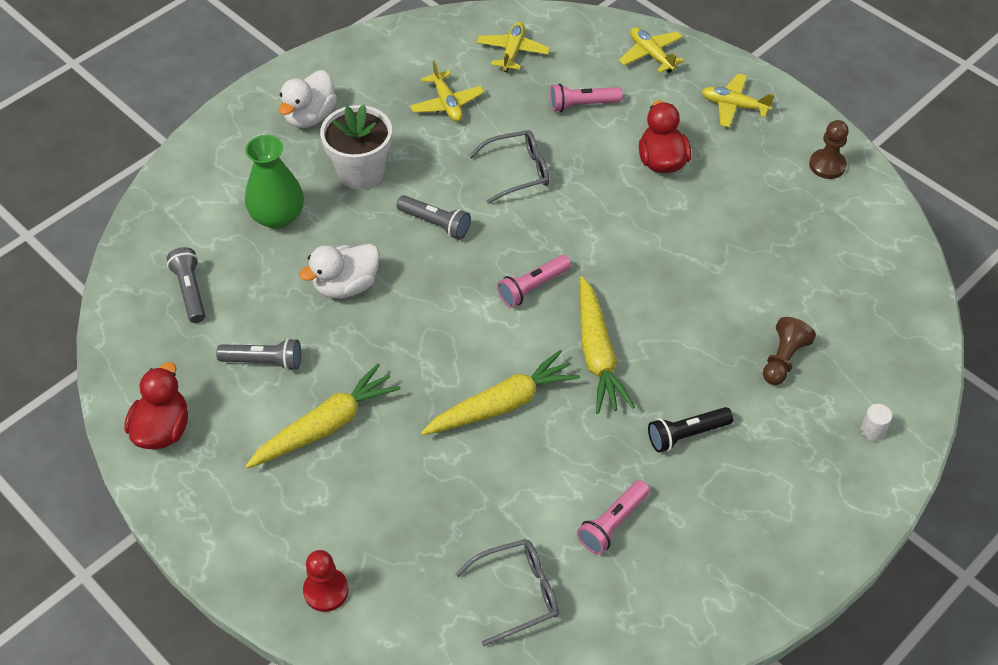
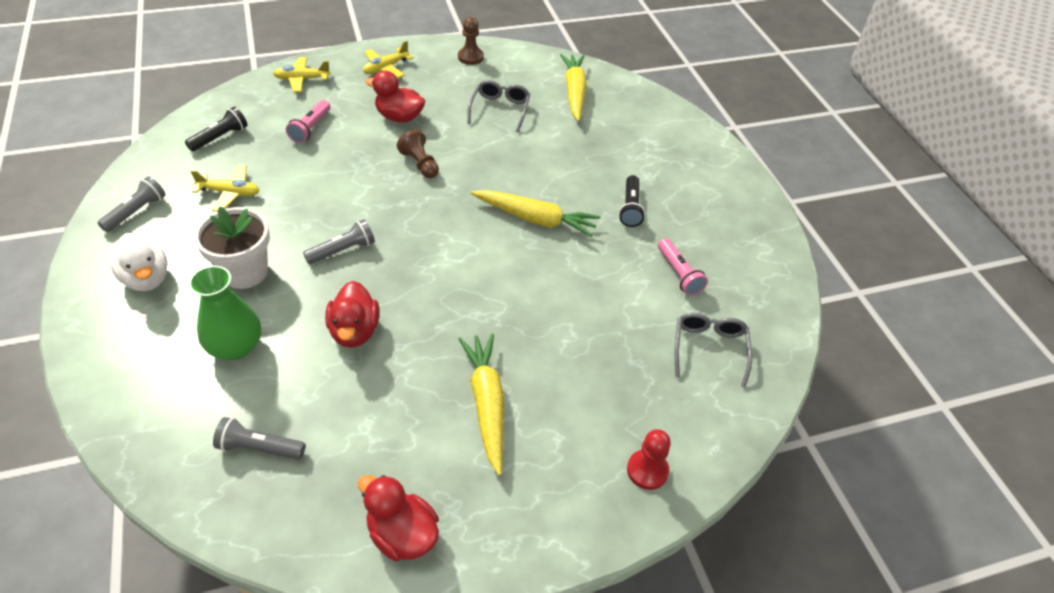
camera: 65 degrees left, 5 degrees down
(264, 361) = (387, 421): grey flashlight -> grey flashlight (136, 212)
(346, 286) = (354, 331): white duck -> red duck
(502, 404) = (543, 287): yellow carrot -> yellow carrot (574, 92)
(512, 52) = (220, 137): yellow plane -> black flashlight
(517, 171) = (338, 186): grey glasses -> grey glasses (500, 110)
(532, 287) = (451, 225): pink flashlight -> none
(783, 359) = (602, 142): brown pawn -> brown pawn (420, 164)
(872, 430) = (677, 133): white cylinder -> none

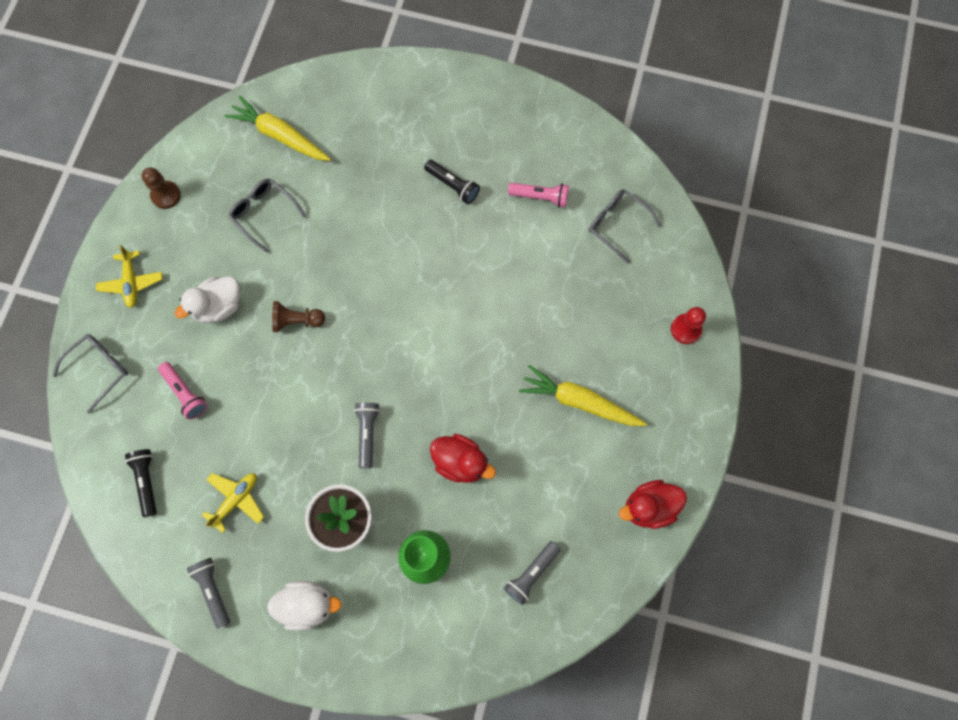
camera: 55 degrees left, 25 degrees up
(302, 79) = (99, 369): yellow plane -> grey glasses
(399, 117) = (218, 307): red duck -> white duck
(535, 219) = (421, 265): yellow carrot -> none

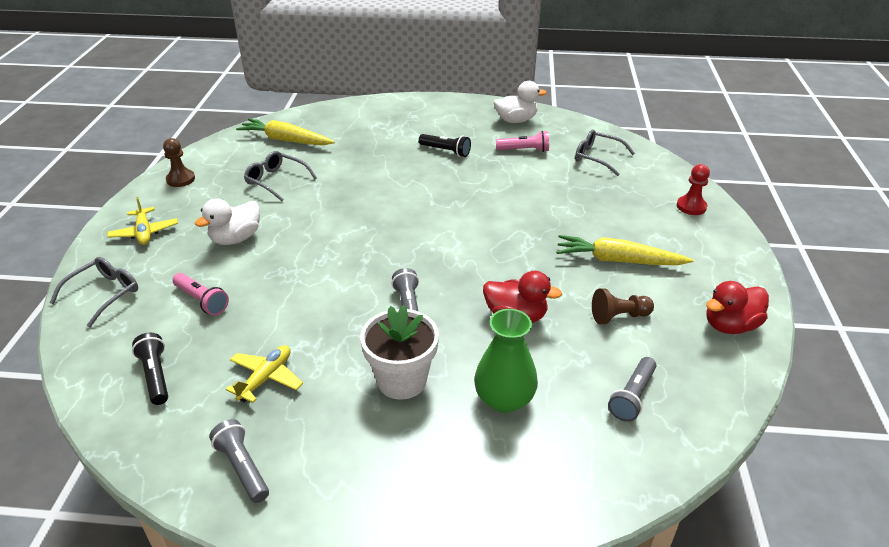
camera: 10 degrees left, 35 degrees down
(297, 321) = (318, 239): brown pawn -> brown pawn (619, 316)
(307, 605) = (369, 465): white duck -> white duck (516, 120)

